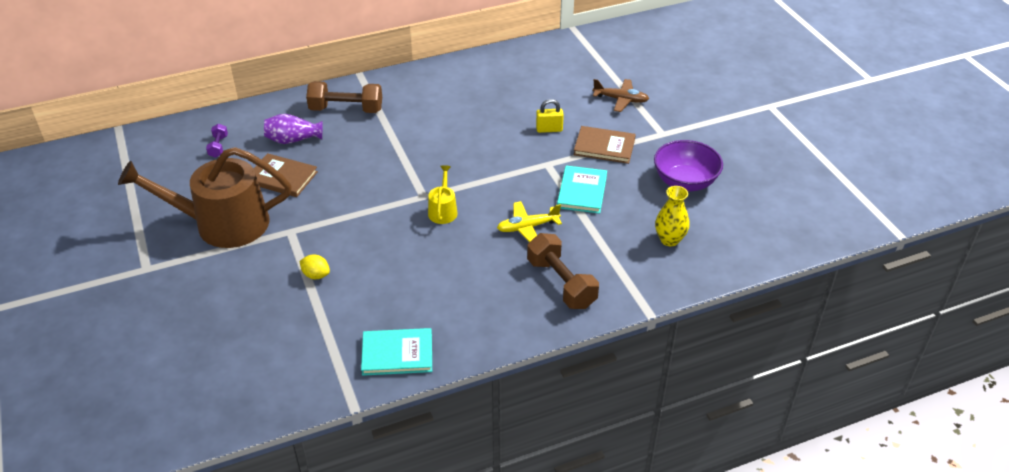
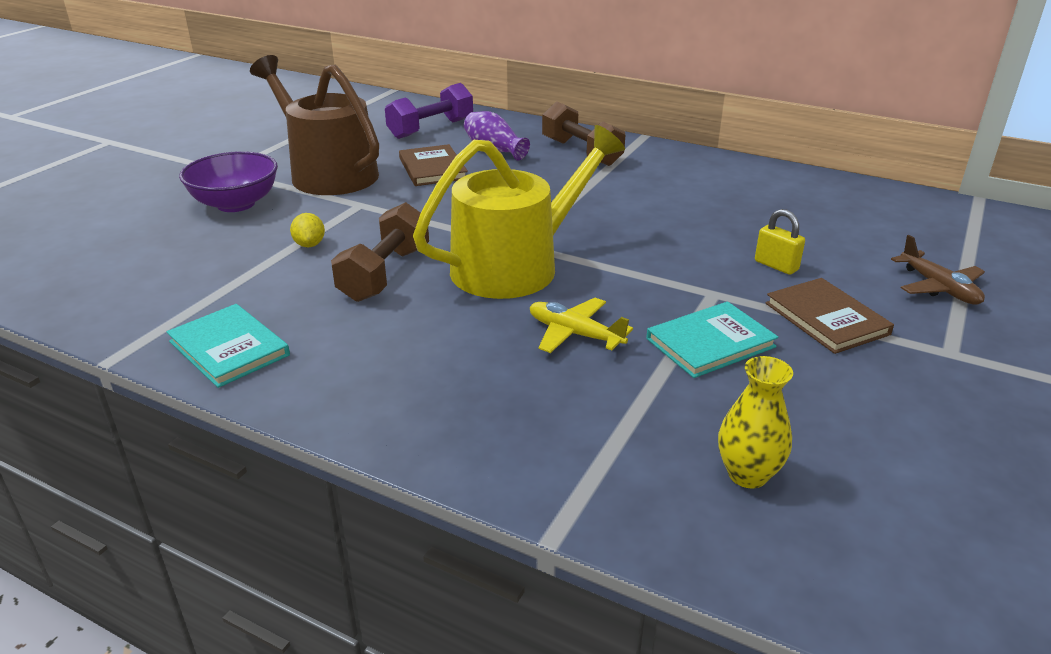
camera: 50 degrees right, 10 degrees down
(218, 146) = (431, 129): purple dumbbell -> purple dumbbell, size x1.99
(443, 210) = (515, 266): yellow watering can -> yellow watering can, size x2.34
(561, 283) = (505, 413): brown dumbbell -> brown dumbbell (385, 274)
(685, 182) = (897, 425): purple bowl -> purple bowl (236, 204)

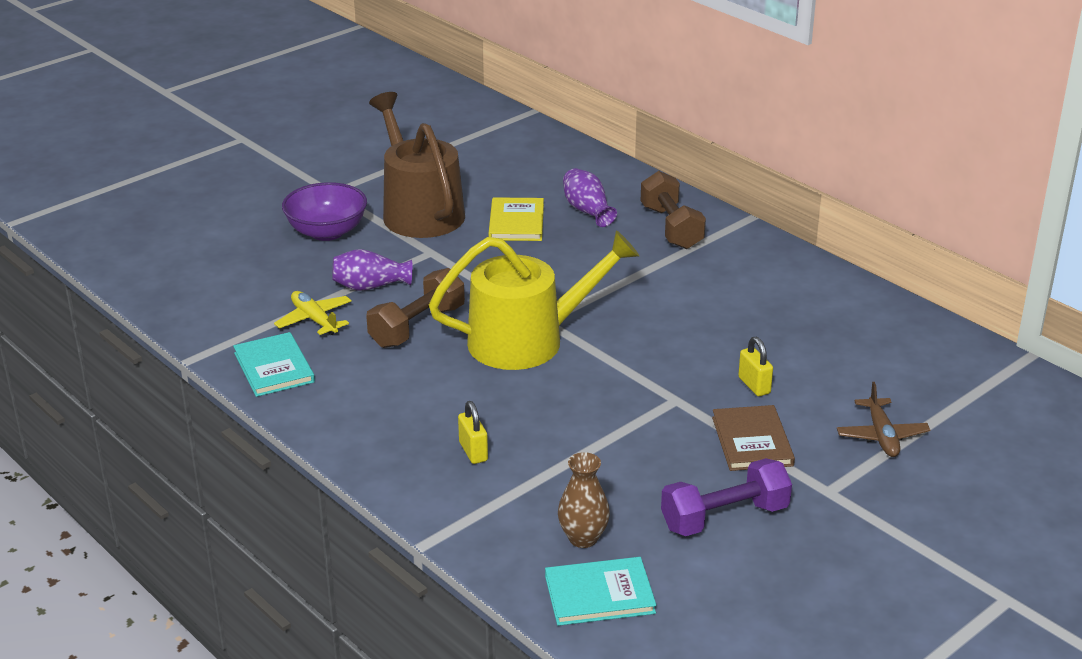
camera: 20 degrees right, 0 degrees up
(309, 244) = (370, 286): yellow lemon -> purple vase
(431, 129) = (542, 172): purple dumbbell -> purple dumbbell (724, 517)
(432, 168) = (516, 222): brown book -> yellow book
(535, 396) = (473, 451): none -> yellow padlock
(574, 334) = (535, 410): yellow plane -> yellow plane (314, 320)
(710, 343) = (637, 440): turquoise book -> turquoise book (599, 595)
(747, 474) = (583, 538): yellow vase -> brown vase

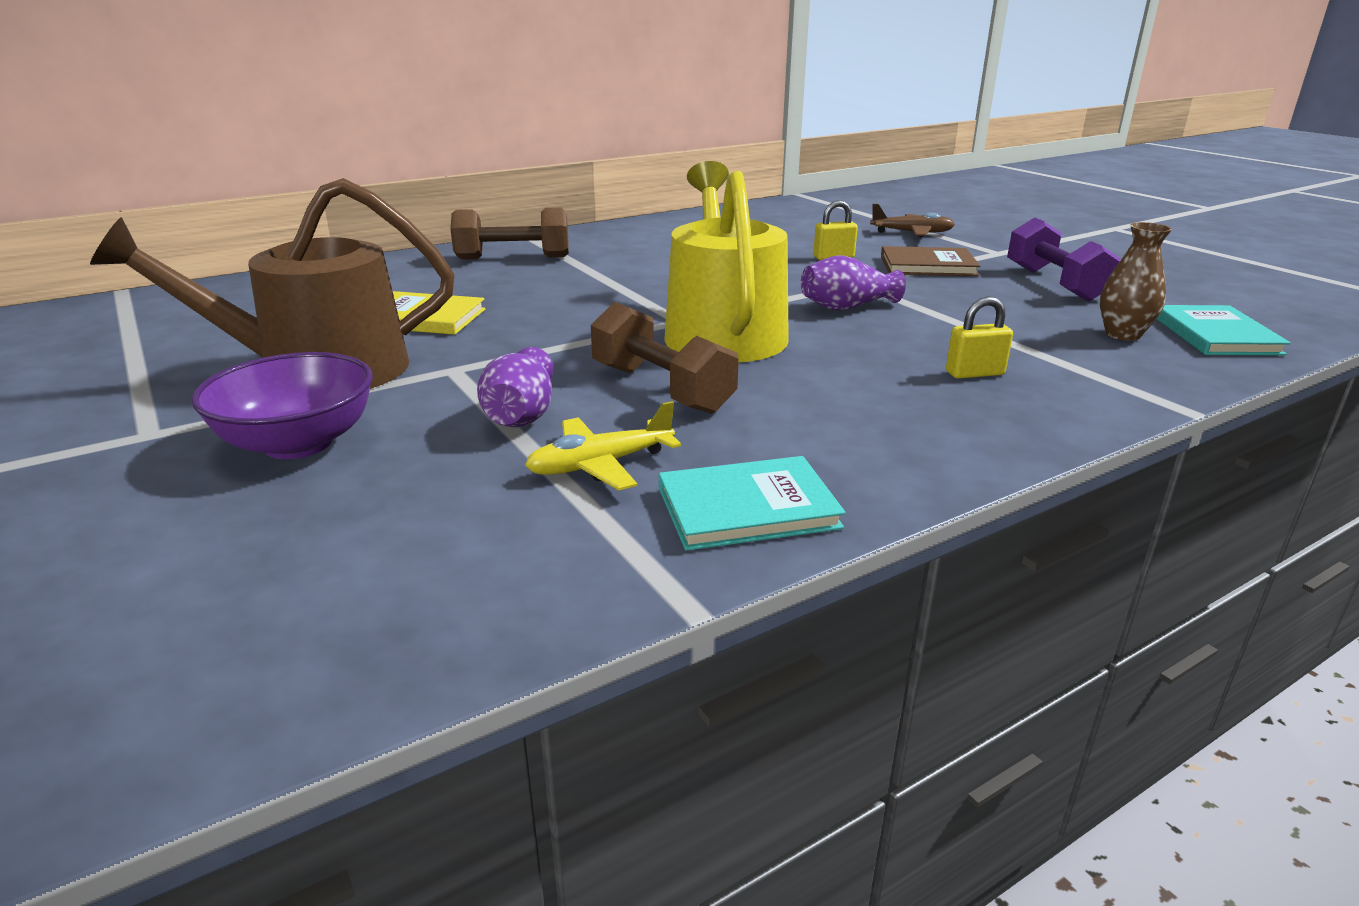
camera: 80 degrees left, 5 degrees down
(587, 210) = (434, 285): purple vase -> purple vase (847, 307)

